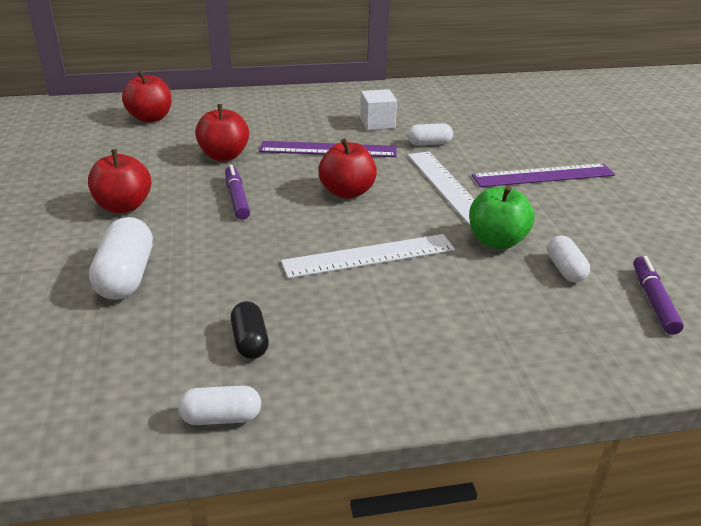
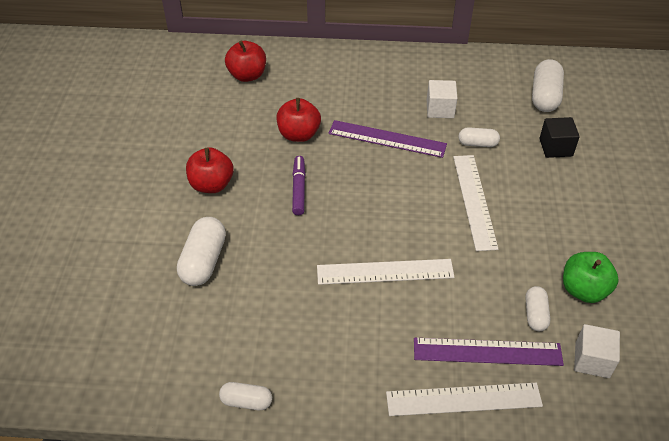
camera: 15 degrees right, 15 degrees up
(250, 341) = (278, 340): black capsule -> none
(347, 192) = (388, 196): red apple -> none
(481, 106) = (544, 96): none -> white capsule
(496, 241) = (492, 273): green apple -> green apple (583, 290)
(511, 138) = (555, 147): none -> black cube
(523, 364) = (463, 399): none -> white ruler
(543, 175) = (564, 201): purple ruler -> purple ruler (487, 352)
(653, 300) = (592, 360): purple marker -> white cube

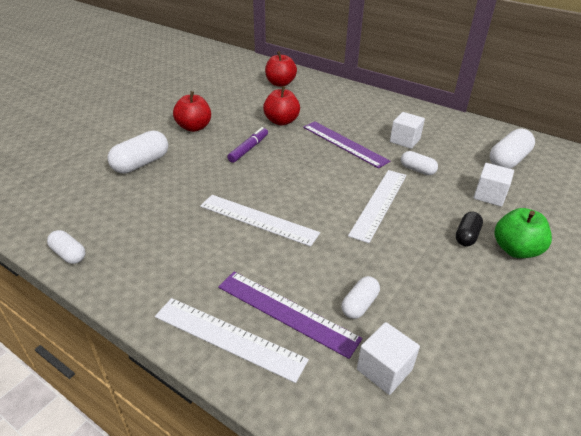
camera: 30 degrees right, 10 degrees down
(555, 147) = (489, 195): black cube -> white cube
(566, 203) = (466, 236): none -> black capsule
(583, 290) = (426, 307): green apple -> green apple (515, 250)

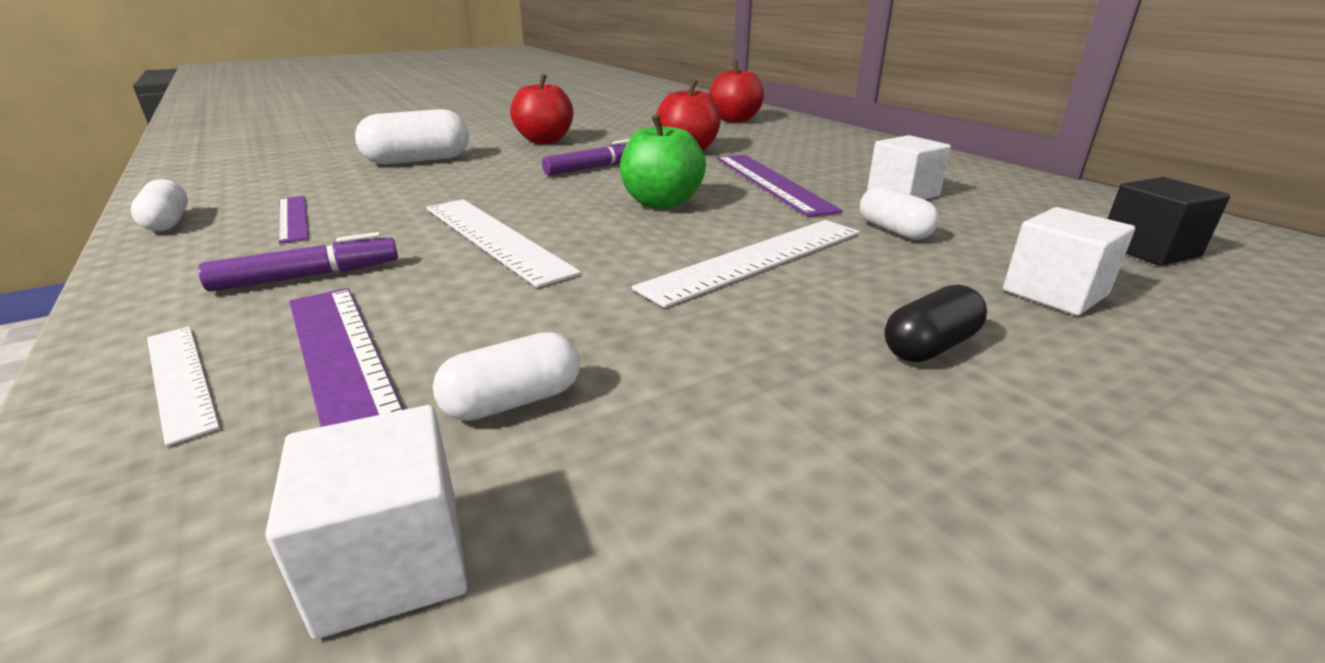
camera: 25 degrees right, 10 degrees down
(137, 232) = (293, 218): none -> purple ruler
(203, 269) = (308, 276): none -> purple marker
(228, 338) = (179, 379): white ruler -> white ruler, size x0.59
(508, 160) = (1148, 250): white capsule -> black cube
(515, 250) = (1069, 404): green apple -> green apple (661, 203)

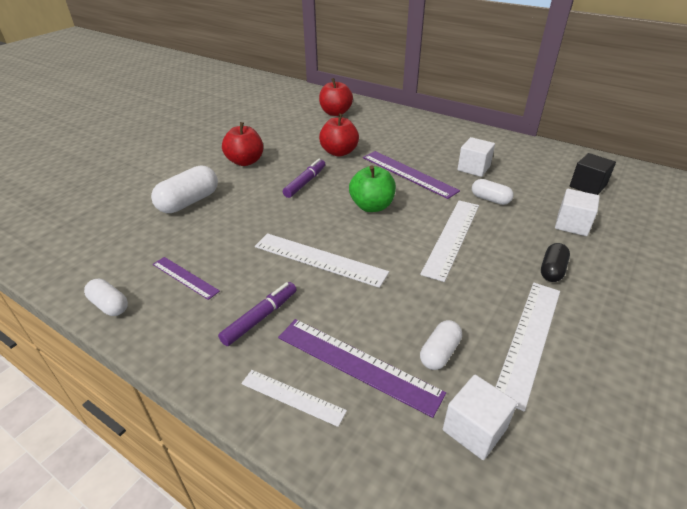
camera: 25 degrees left, 10 degrees up
(741, 441) = (529, 339): none -> white ruler

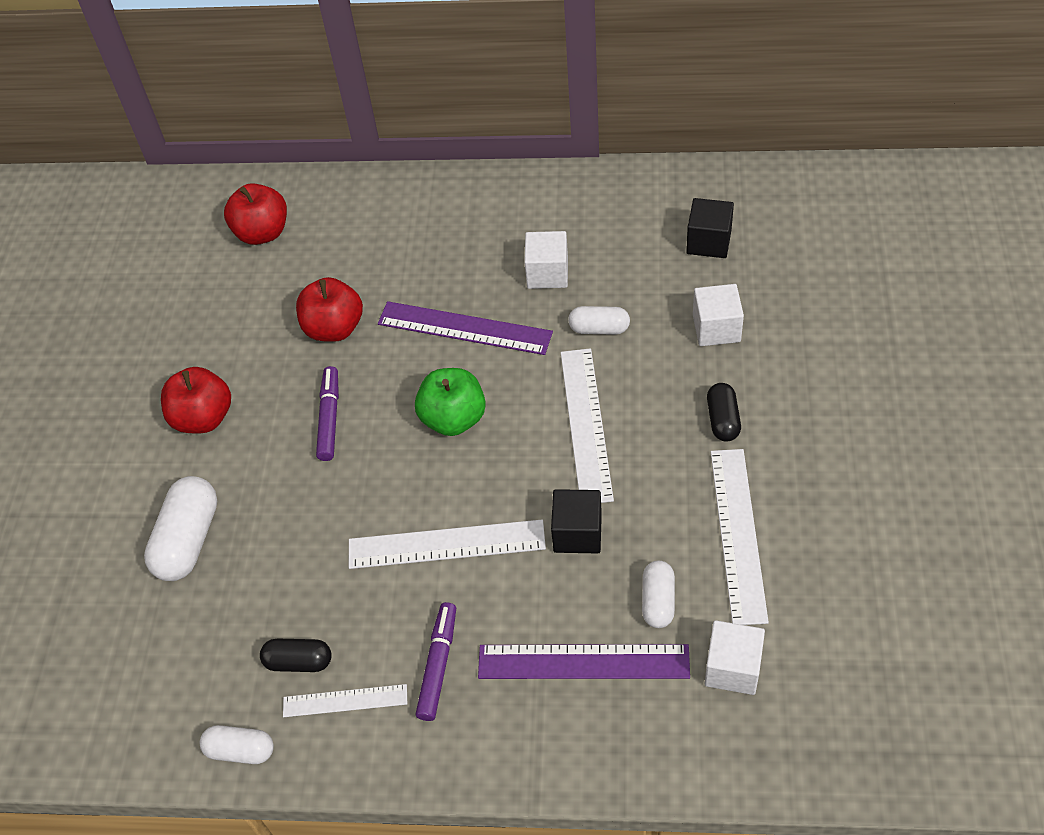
camera: 25 degrees left, 15 degrees up
(185, 277) = (299, 661): purple ruler -> black capsule
(292, 397) = (543, 735): white ruler -> white ruler (345, 701)
(407, 288) = (577, 533): none -> black cube

